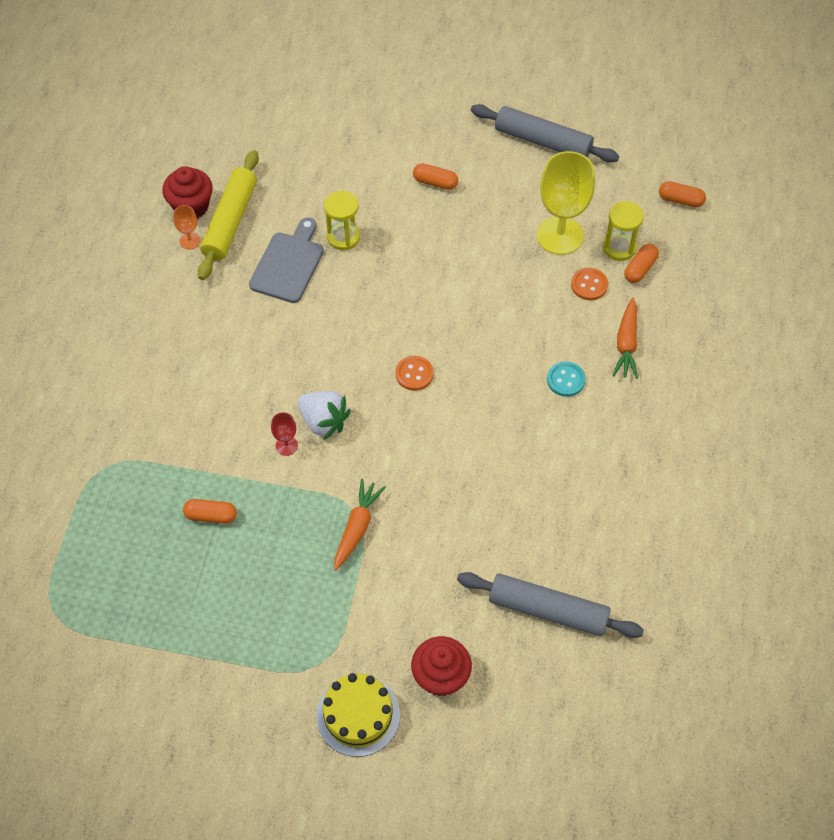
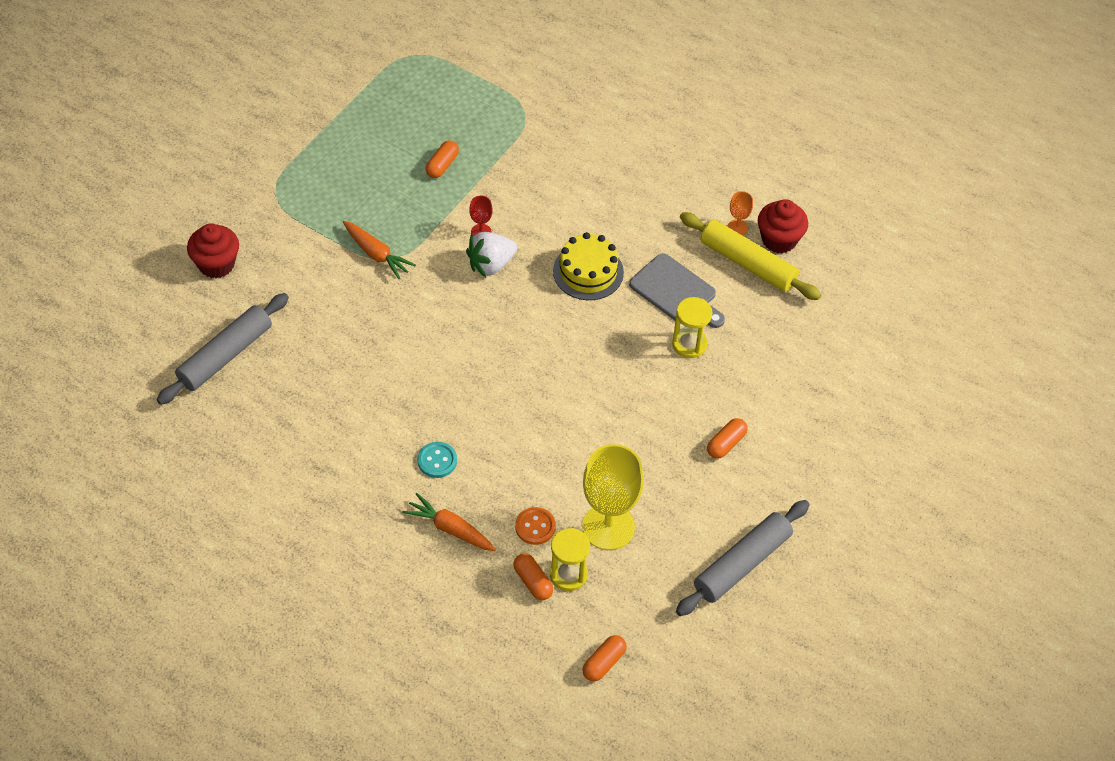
camera: 110 degrees right, 5 degrees down
(358, 715) = (219, 204): yellow cake -> yellow cake (588, 272)
(414, 374) = (505, 345): orange button -> none

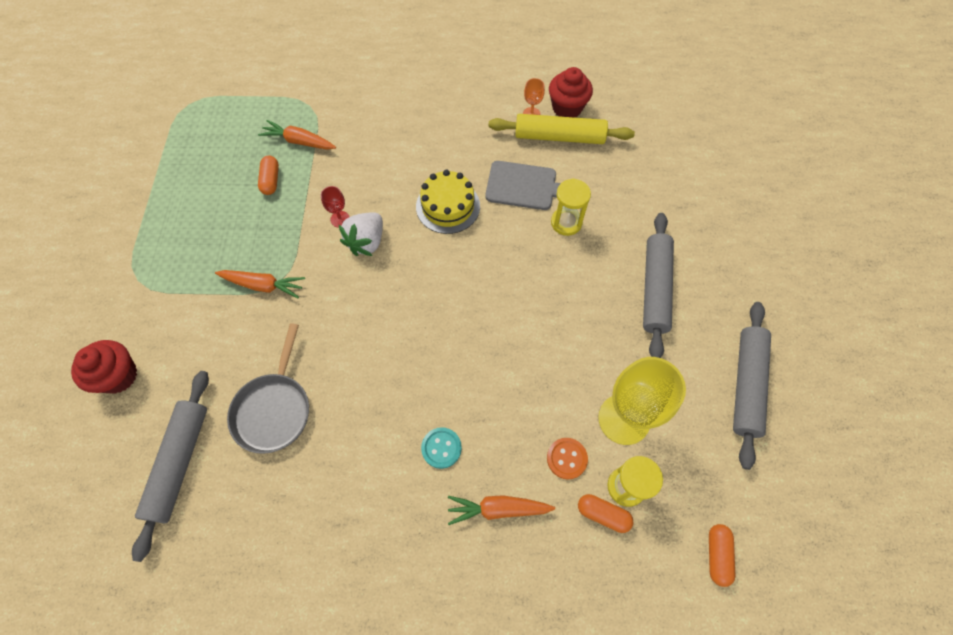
camera: 30 degrees left, 10 degrees up
(322, 357) = (274, 409): none -> grey pan
(491, 142) = (299, 141): none -> orange carrot
(726, 443) = (654, 288): orange capsule -> grey rolling pin

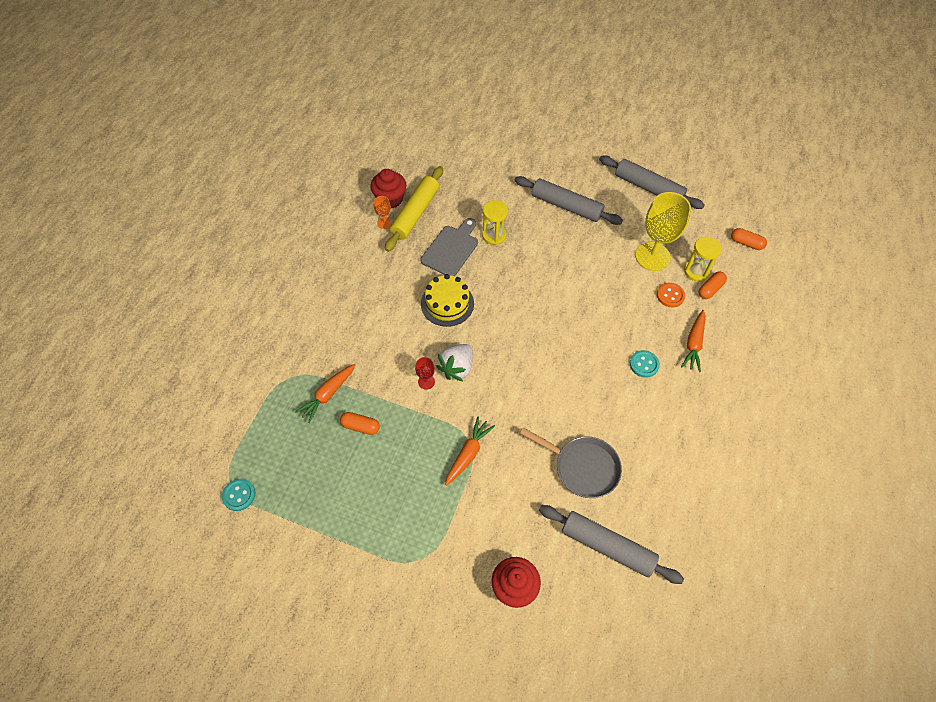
camera: 70 degrees left, 5 degrees down
(178, 115) = (239, 495): none -> turquoise button
(366, 242) = (457, 368): white strawberry -> white strawberry turned 75 degrees clockwise

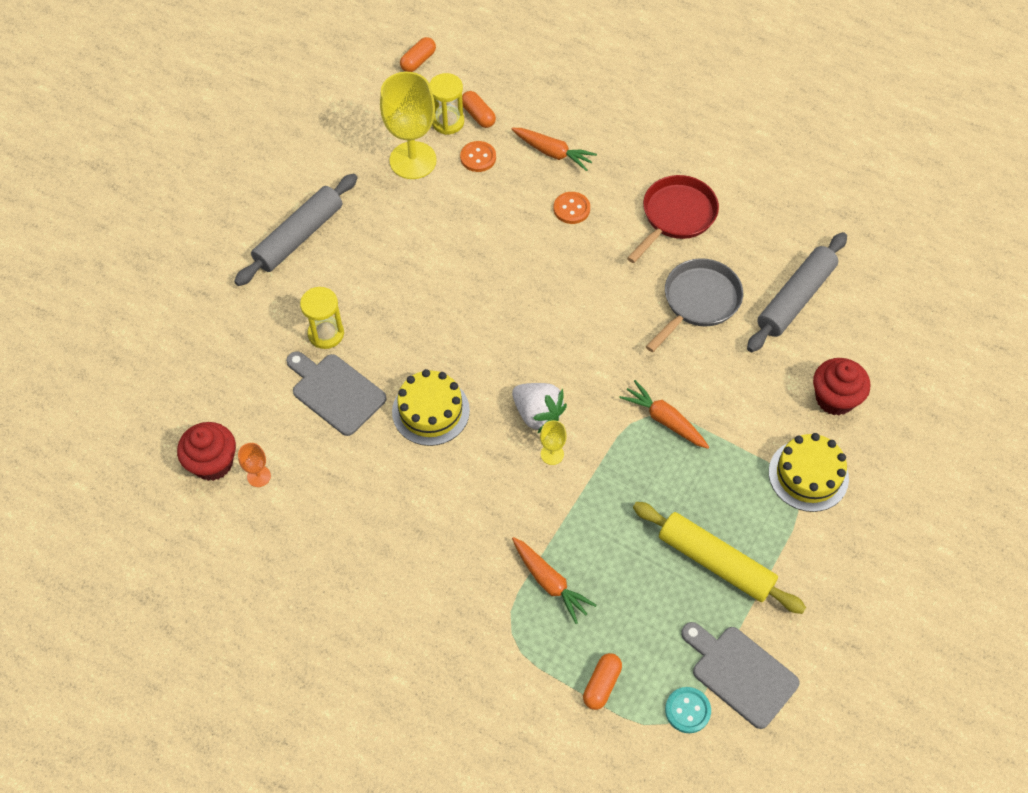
camera: 80 degrees left, 0 degrees up
(267, 529) = (740, 673): none -> grey cutting board
(360, 426) = (606, 544): orange capsule -> orange capsule (602, 684)
(415, 213) = (252, 431): yellow rolling pin -> yellow rolling pin (715, 562)
(426, 382) = (552, 454): red goblet -> yellow goblet
(438, 569) = (808, 475): none -> yellow cake
(644, 364) = (571, 209): turquoise button -> orange button
(648, 188) = (296, 136): grey rolling pin -> none
(662, 441) = (676, 216): none -> red pan

